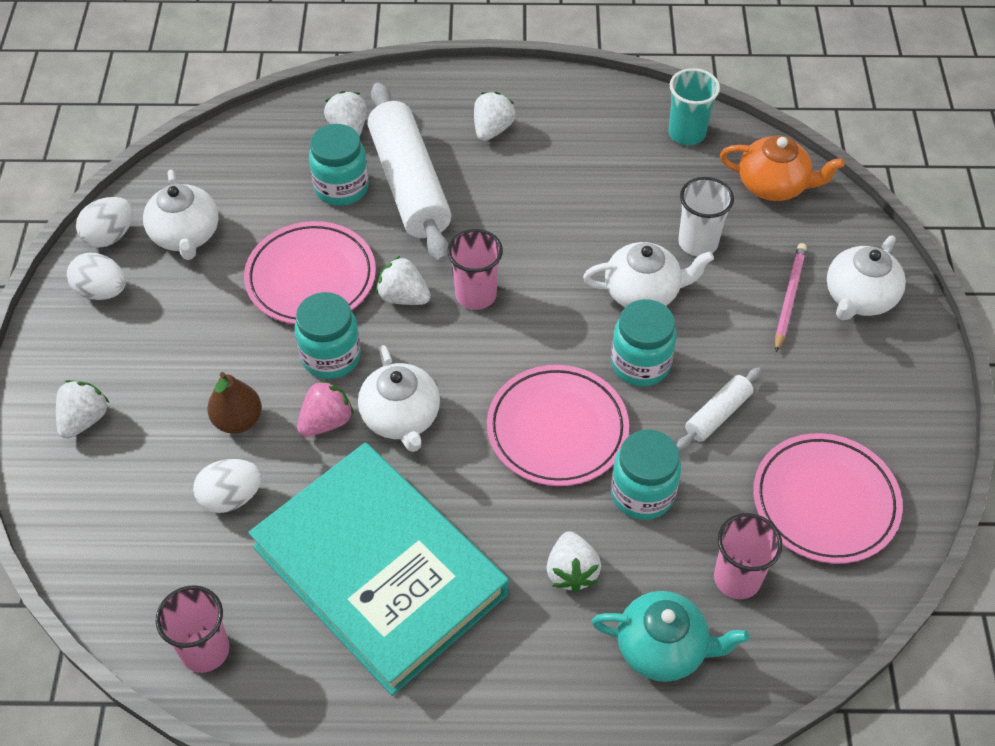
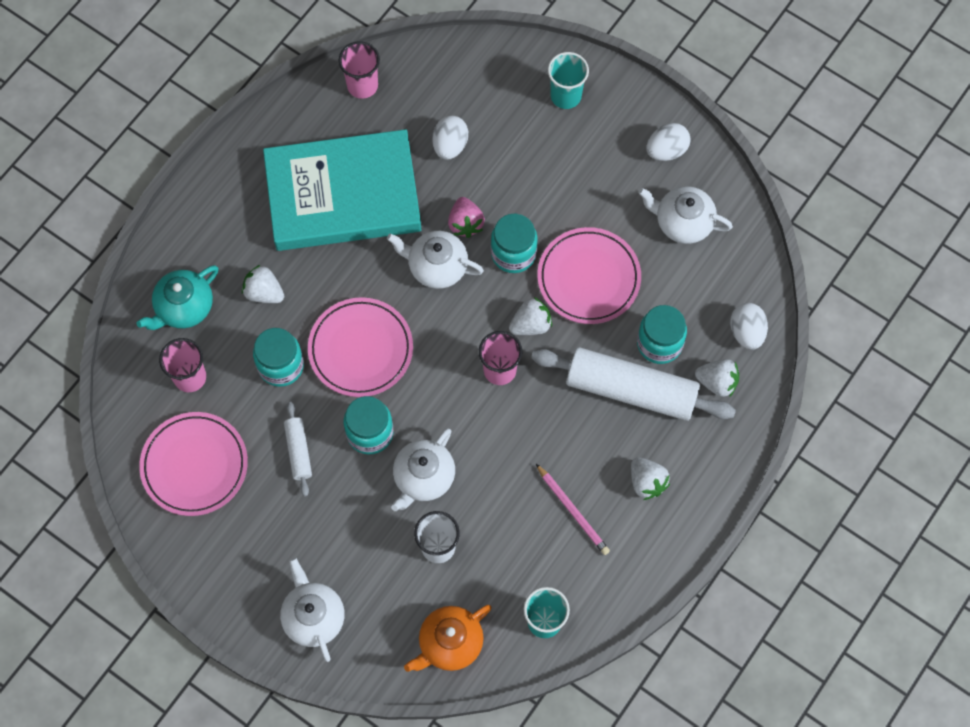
camera: 125 degrees right, 15 degrees up
(84, 419) = (566, 96): white strawberry -> turquoise cup
(110, 236) = (715, 177): white egg -> white egg (746, 332)
(238, 420) = (503, 176): brown pear -> none
(789, 297) = (348, 570): pink pencil -> pink pencil (573, 511)

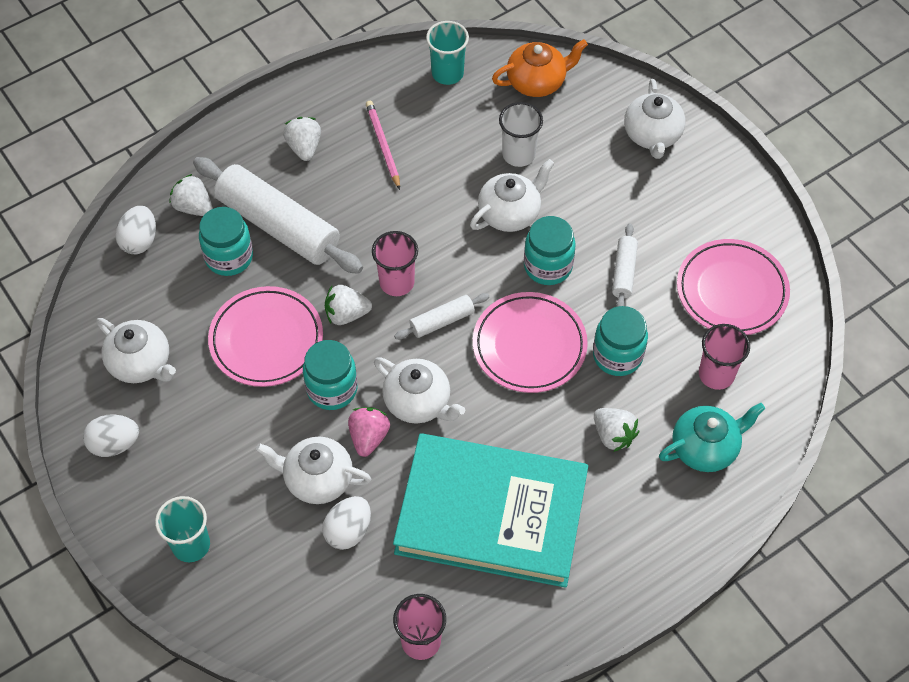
camera: 160 degrees left, 10 degrees down
(445, 347) = (442, 321): none -> white rolling pin
(492, 176) = (317, 479): none -> white teapot

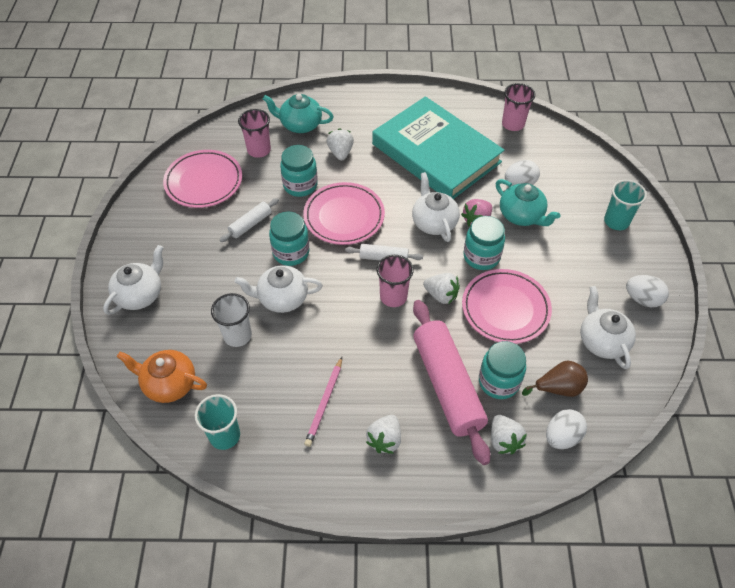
camera: 145 degrees left, 5 degrees down
(165, 285) = (558, 388): none -> brown pear
(278, 225) = (447, 385): white rolling pin -> pink rolling pin
(317, 479) = (521, 215): white teapot -> turquoise teapot

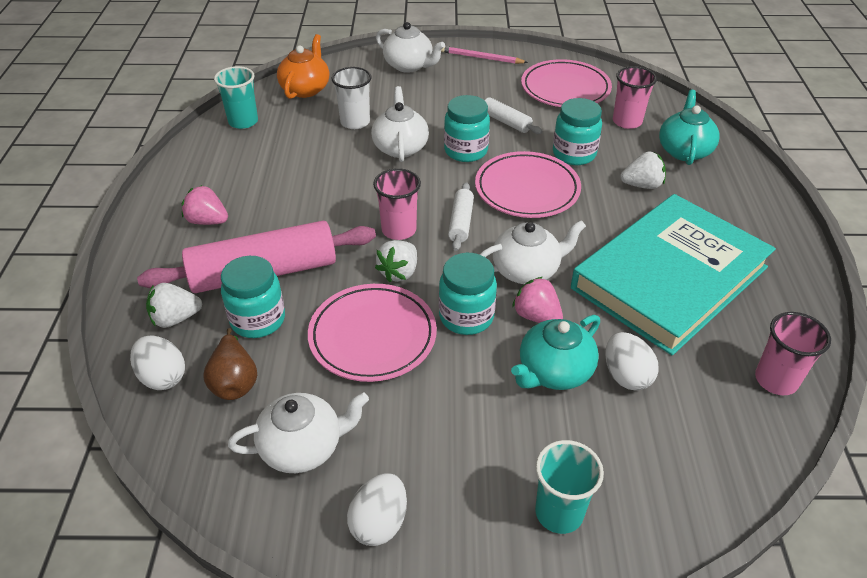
camera: 90 degrees right, 10 degrees down
(325, 403) = (263, 179): pink pencil -> pink pencil (481, 58)
(385, 440) = (207, 221): white strawberry -> pink strawberry

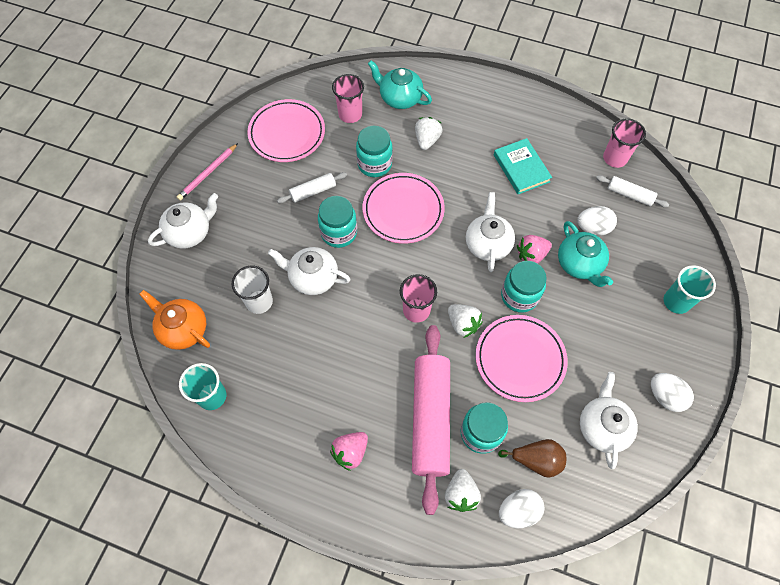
camera: 70 degrees left, 20 degrees up
(460, 222) = (423, 266): white rolling pin -> white rolling pin (629, 195)
(669, 278) = (521, 168): turquoise book -> turquoise book, size x0.46

